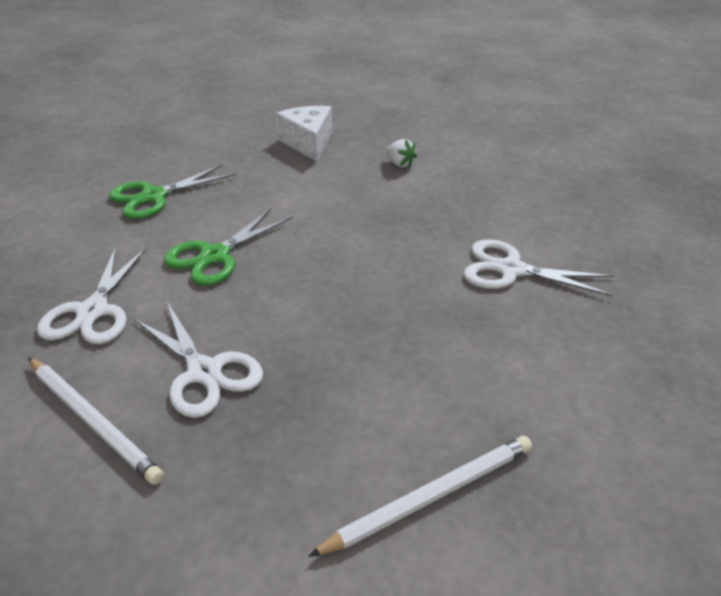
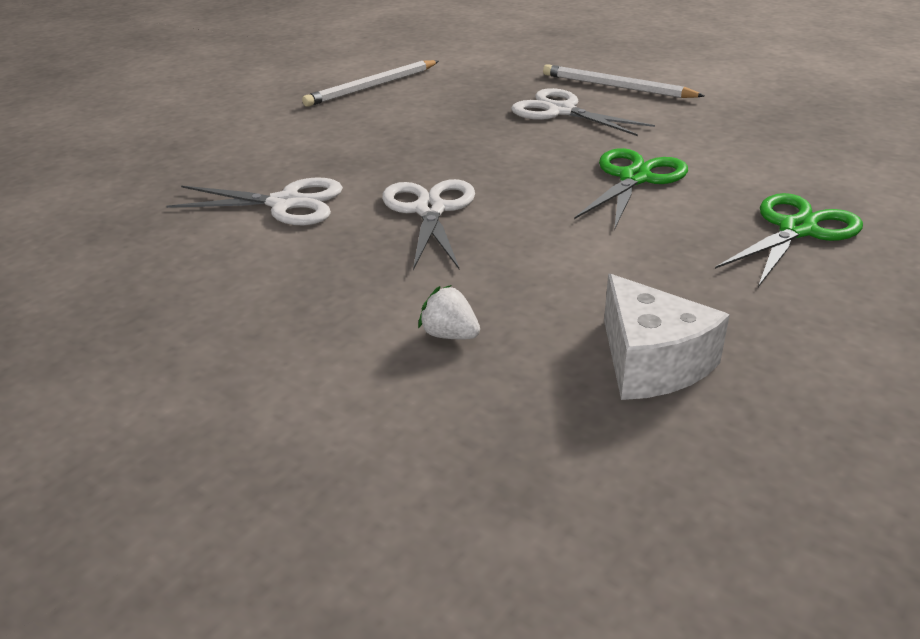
camera: 170 degrees right, 5 degrees down
(93, 311) = (700, 129): white scissors -> white scissors (430, 210)

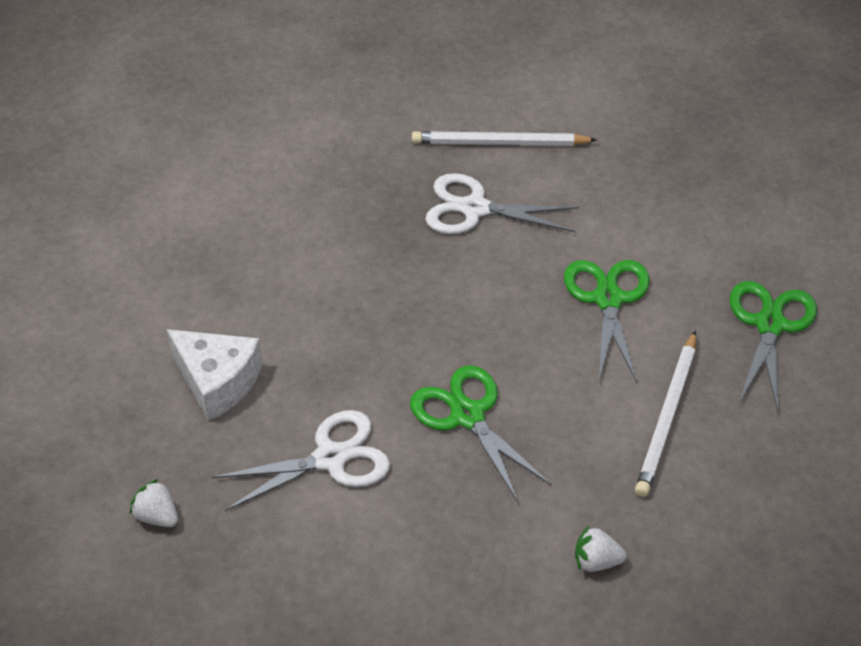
camera: 30 degrees left, 15 degrees up
(117, 197) = (157, 516): none -> white strawberry
(372, 87) = (246, 227): white pencil -> white pencil (667, 417)
(430, 210) = (467, 416): white scissors -> green scissors
(651, 362) = (749, 526): white cheese -> white cheese (217, 382)

